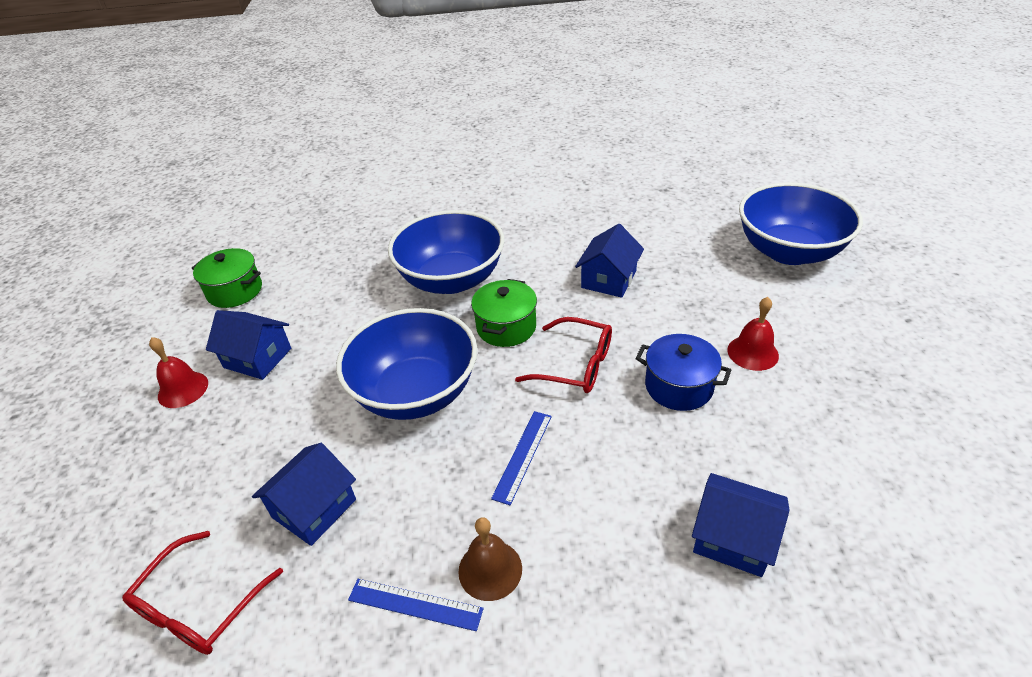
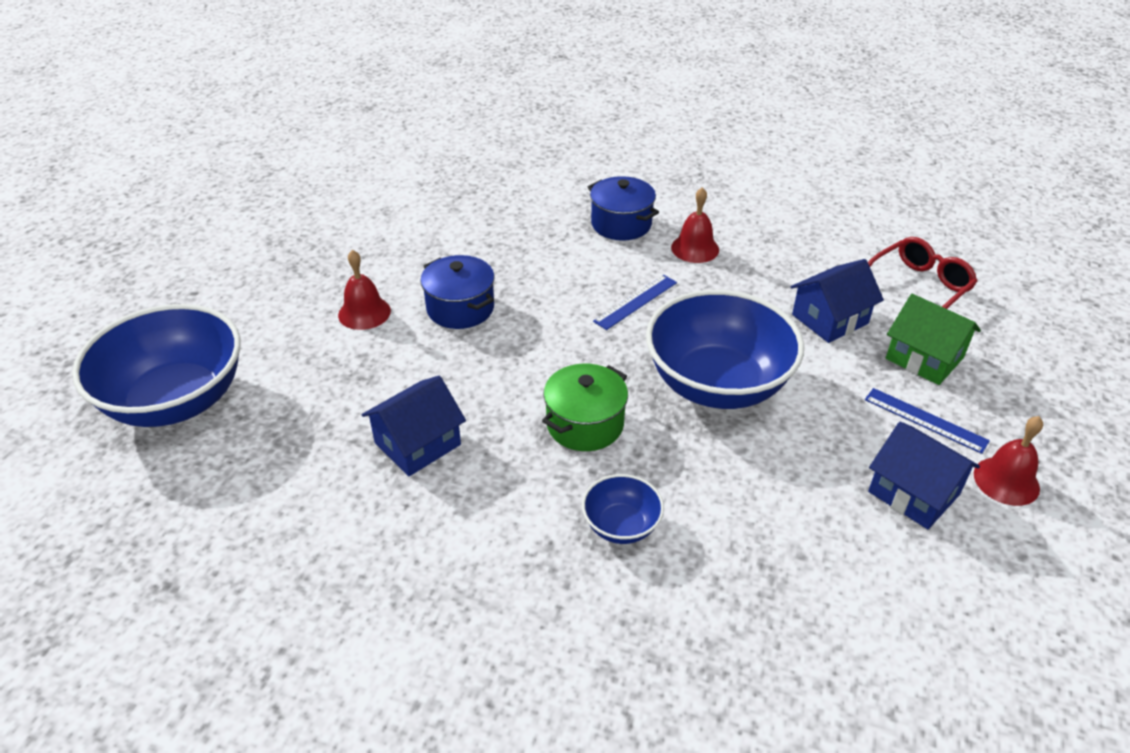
camera: 160 degrees left, 0 degrees up
(219, 490) = (924, 358): none -> green house
(235, 291) = (982, 643): green pot -> none
(415, 604) = (754, 247): blue ruler -> blue ruler (925, 420)
(452, 279) = (621, 526): blue bowl -> blue bowl, size x0.46
(490, 569) = (695, 248): brown bell -> red bell
(576, 365) = (538, 357): red glasses -> none
(602, 581) = (621, 224): none -> blue pot
(733, 538) = (519, 218): blue house -> none

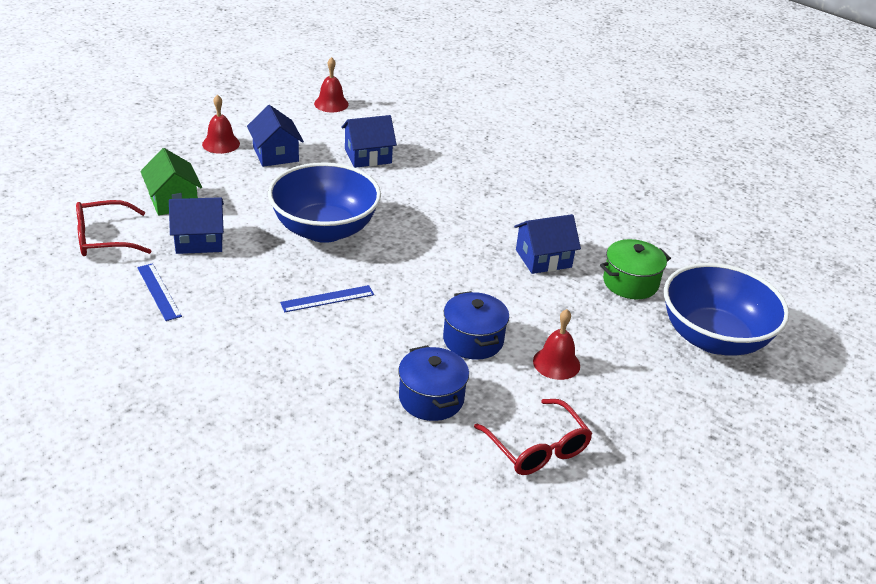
camera: 160 degrees left, 5 degrees down
(363, 238) = (537, 448): none -> red glasses
(585, 424) = (429, 236): green pot -> green pot (630, 283)
(621, 224) = (272, 375): blue pot -> blue pot (431, 398)
(621, 526) = (444, 188): blue bowl -> none
(695, 248) = (232, 327): red bell -> red bell (331, 104)
(787, 552) = (368, 156): none -> blue house
(925, 420) = (222, 176): blue ruler -> blue ruler (158, 291)

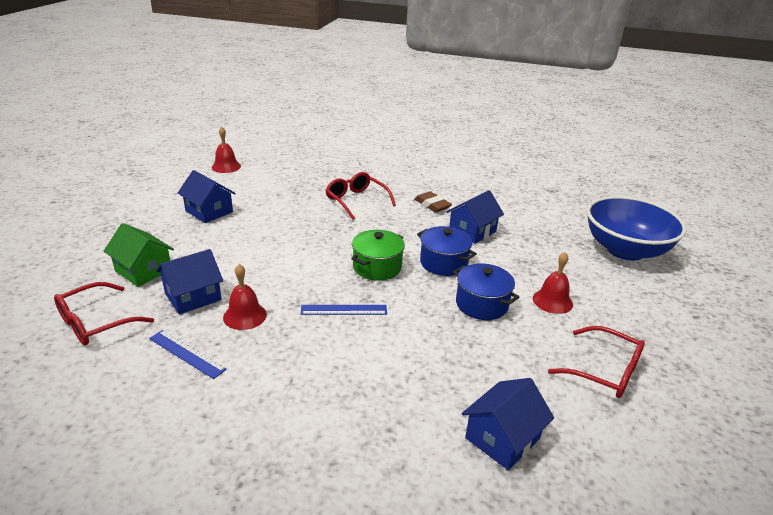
camera: 25 degrees left, 5 degrees down
(221, 144) = (155, 215): red bell -> red bell (245, 316)
(324, 229) = (296, 256): blue bowl -> none
(327, 298) = (344, 310): blue ruler -> blue ruler turned 45 degrees clockwise
(368, 156) = (285, 195): blue house -> blue house (502, 438)
(431, 398) = (495, 362): blue pot -> blue pot (443, 263)
(441, 184) = (356, 201): none -> red glasses
(526, 214) = (432, 205): none -> brown eraser
(630, 283) = (541, 230): green pot -> green pot (377, 267)

